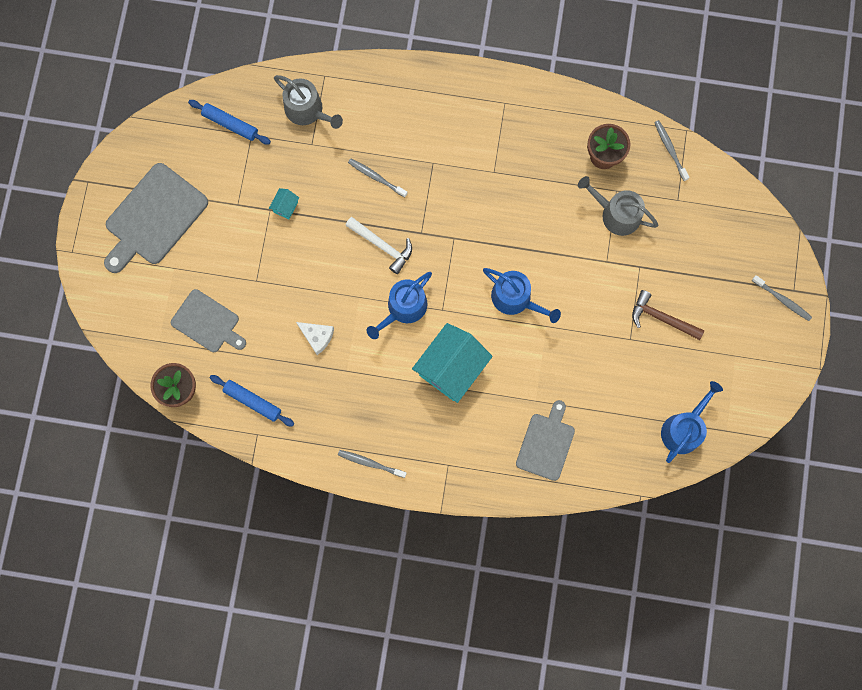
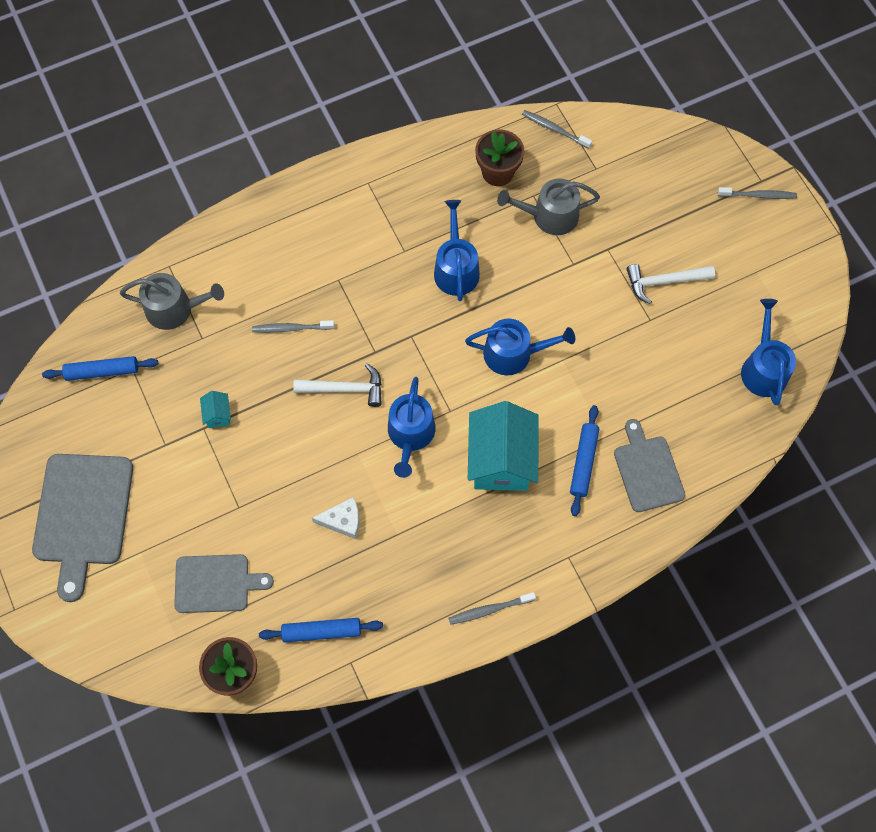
camera: 35 degrees left, 10 degrees down
(506, 408) = (583, 462): none -> blue rolling pin
(520, 209) = (456, 268): none -> blue watering can
(661, 318) = (664, 282): brown hammer -> white hammer

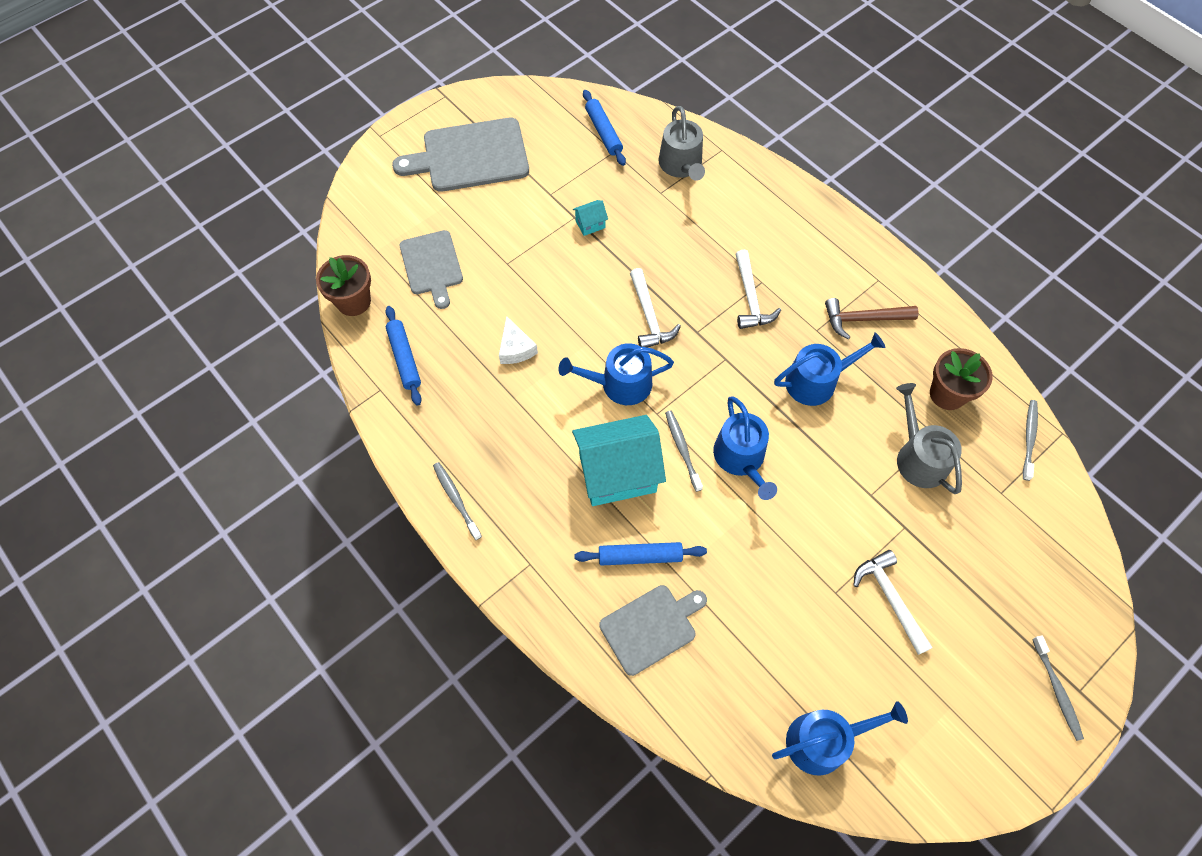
camera: 75 degrees right, 5 degrees down
(291, 328) = (696, 257): grey toothbrush -> grey toothbrush (682, 449)
(353, 295) = (750, 298): none -> white hammer
(405, 209) = (863, 319): none -> brown hammer

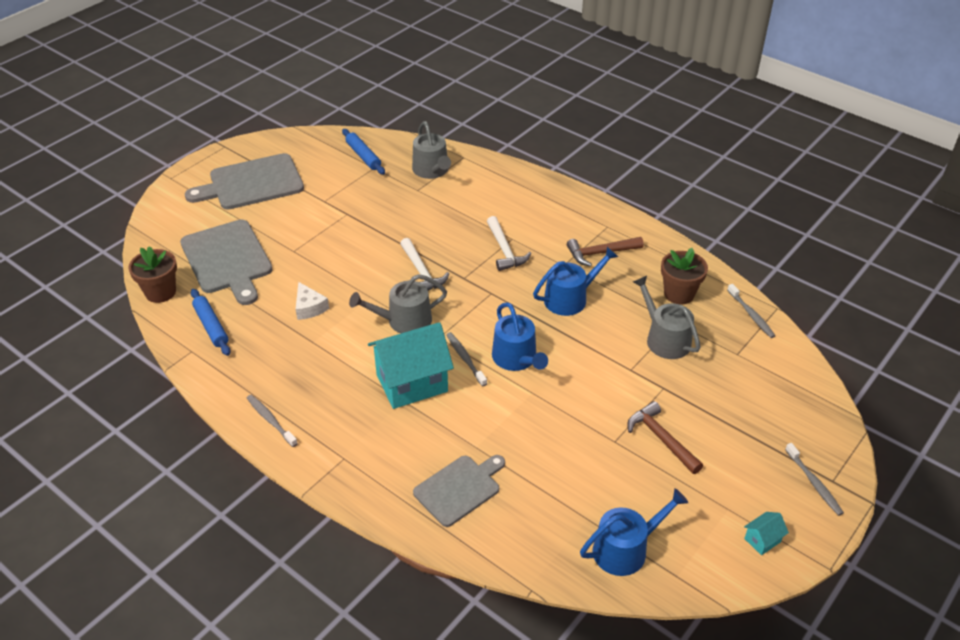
camera: 10 degrees left, 20 degrees down
(432, 266) = (228, 260): grey cutting board -> grey cutting board, size x1.56
(590, 224) = (361, 217): turquoise house -> turquoise house (762, 540)
(619, 384) = (403, 321): blue watering can -> grey watering can
(640, 556) = (441, 439): blue rolling pin -> none
(890, 598) = (661, 439): white hammer -> brown hammer
(1029, 438) = (751, 315): grey toothbrush -> grey toothbrush turned 150 degrees clockwise

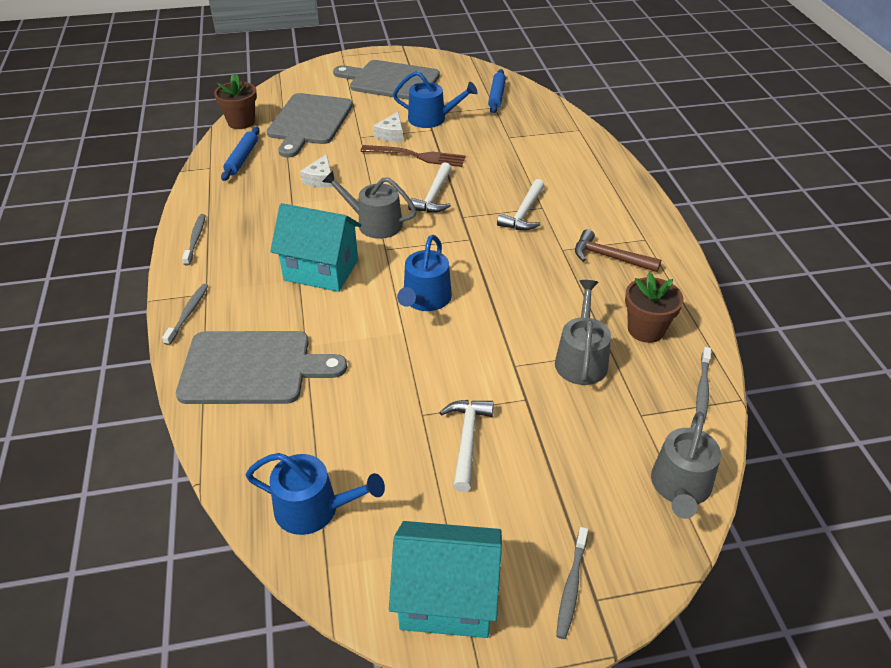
camera: 40 degrees right, 0 degrees up
(318, 235) = (391, 134): none -> white cheese
(365, 244) = (417, 156): none -> brown fork
(432, 170) = (539, 128): grey watering can -> grey watering can (680, 487)
(459, 488) = (252, 368): grey cutting board -> grey cutting board, size x1.56
(465, 359) = (384, 276): grey toothbrush -> grey toothbrush (188, 313)
(570, 298) = (533, 278): blue watering can -> blue watering can (432, 119)
(661, 439) = (467, 440): brown hammer -> white hammer
(762, 540) = (447, 598): turquoise house -> turquoise house, size x2.41

